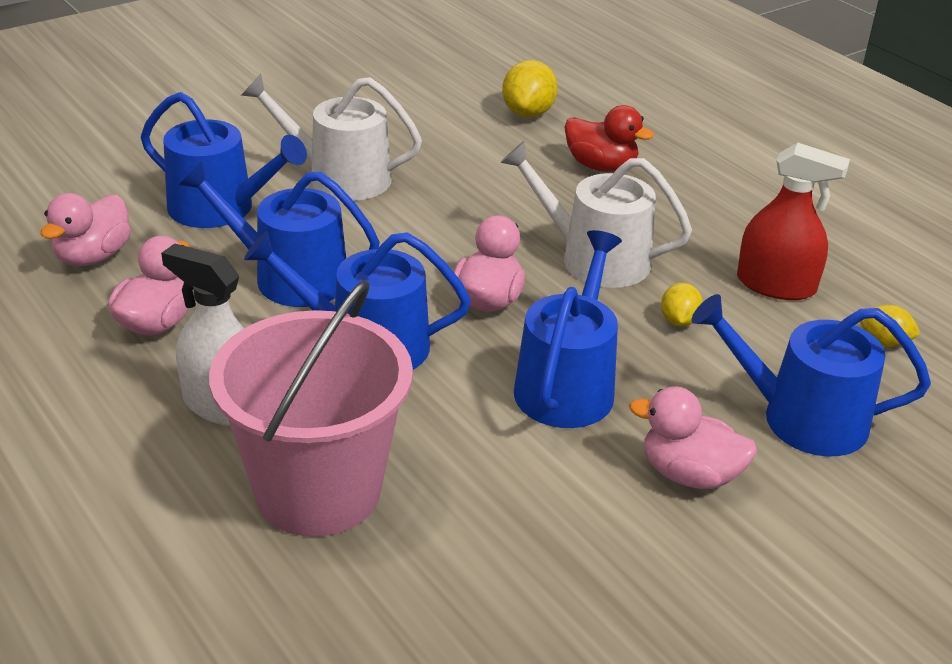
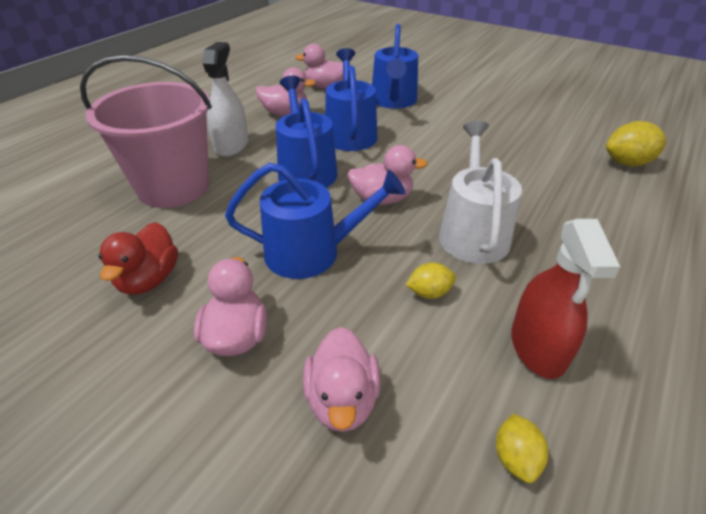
camera: 70 degrees right, 5 degrees up
(339, 177) = (460, 122): white watering can -> none
(601, 166) = (601, 209): red duck -> red duck (149, 279)
(801, 418) = (342, 400): blue watering can -> pink duck

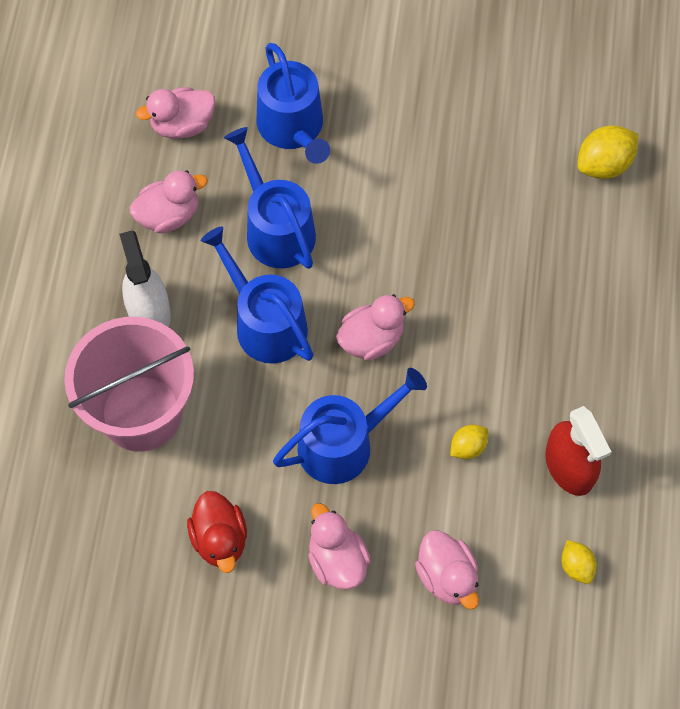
camera: 25 degrees left, 25 degrees up
(472, 232) = (478, 352): white watering can -> none

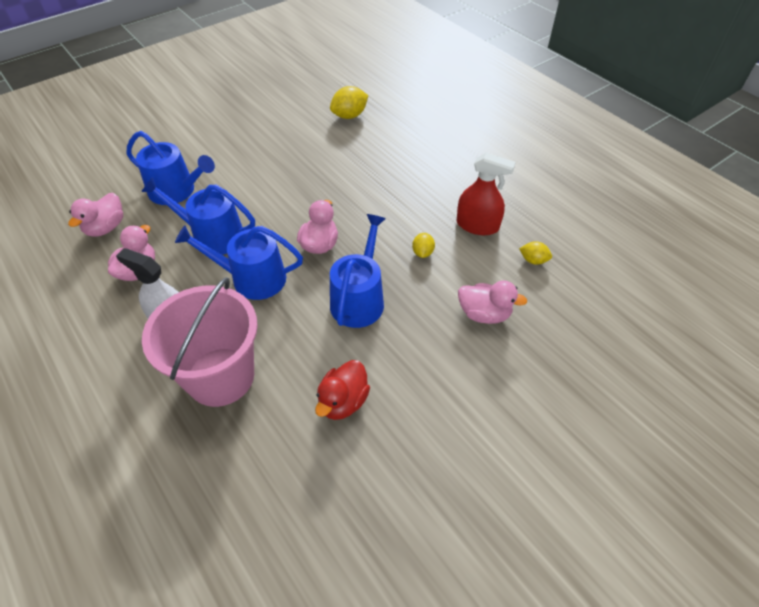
camera: 45 degrees left, 15 degrees down
(220, 539) = (343, 401): red duck -> red duck turned 90 degrees clockwise
(337, 560) = (421, 354): pink duck -> none
(604, 164) = (349, 116): yellow lemon -> yellow lemon turned 45 degrees clockwise

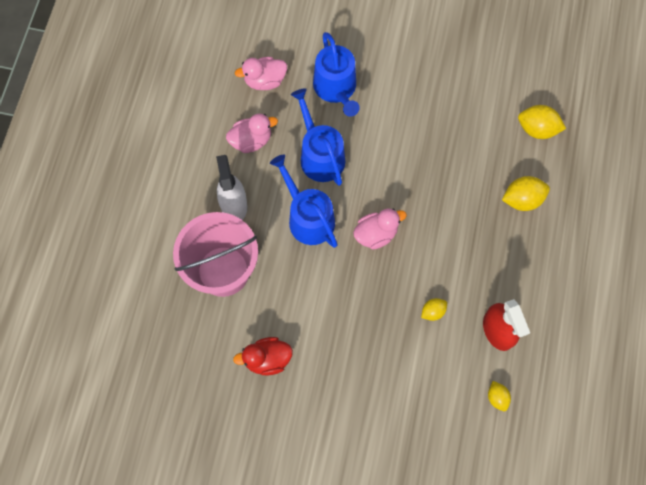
camera: 50 degrees right, 20 degrees up
(359, 299) = (352, 302): blue watering can -> none
(390, 152) = (522, 199): none -> yellow lemon
(484, 314) = (412, 397): pink duck -> none

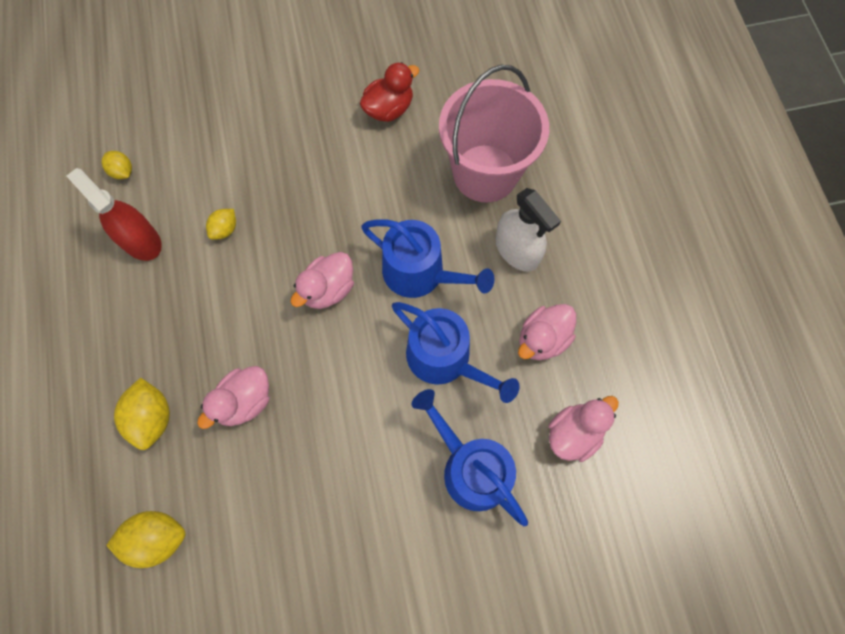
camera: 155 degrees right, 0 degrees up
(459, 184) = (245, 401): none -> pink duck
(522, 199) = (152, 418): yellow lemon -> yellow lemon turned 60 degrees counterclockwise

